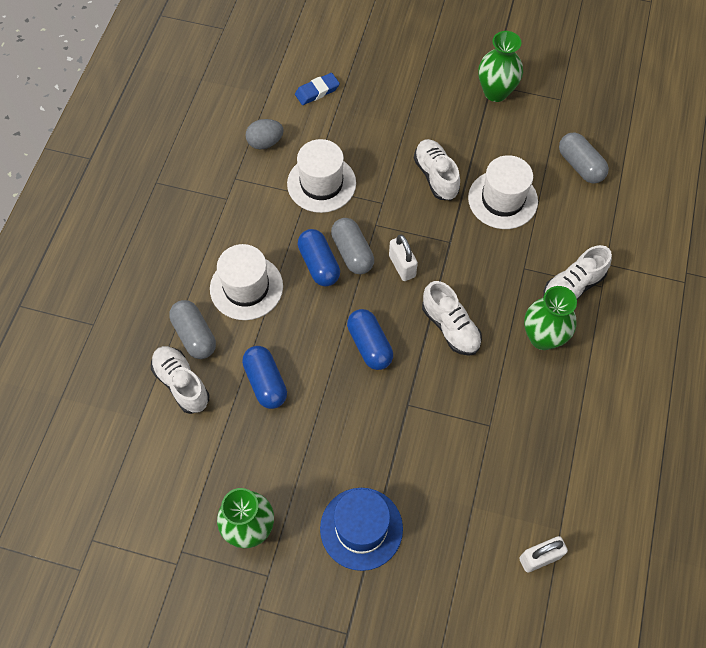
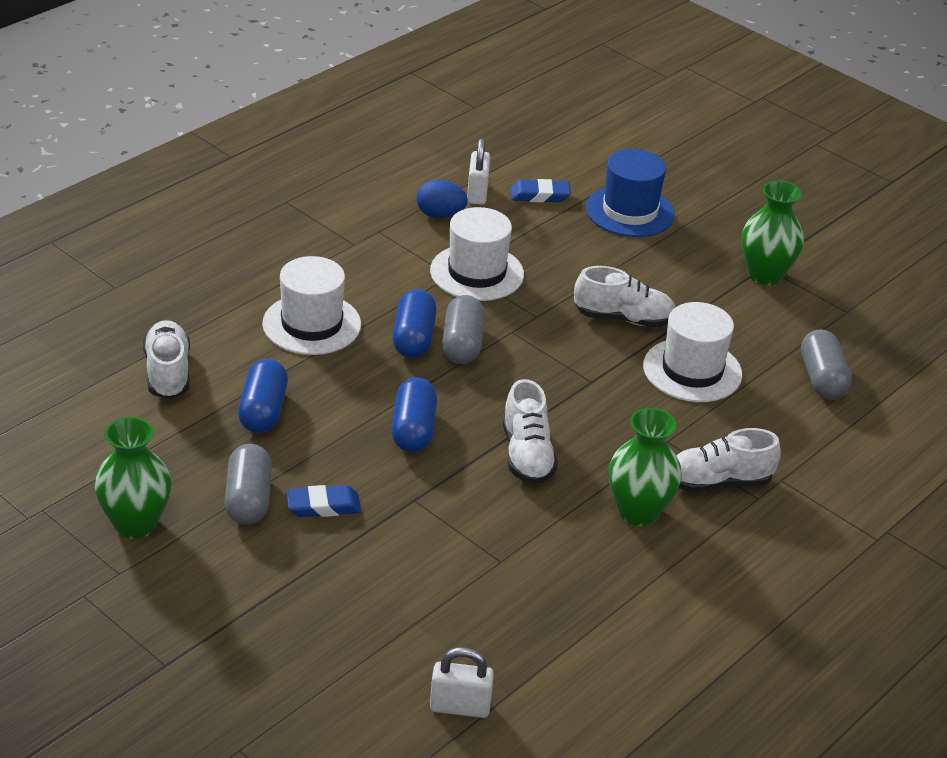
camera: 25 degrees right, 25 degrees down
(194, 335) = (217, 340): grey capsule -> grey capsule (248, 499)
(265, 142) = (440, 215): grey egg -> blue egg
(356, 443) = (323, 506): none -> blue eraser
(361, 528) = (263, 582): blue hat -> blue hat (630, 211)
(402, 266) = (513, 379): white padlock -> white padlock (477, 193)
(436, 176) = (623, 318): white shoe -> white shoe turned 90 degrees clockwise

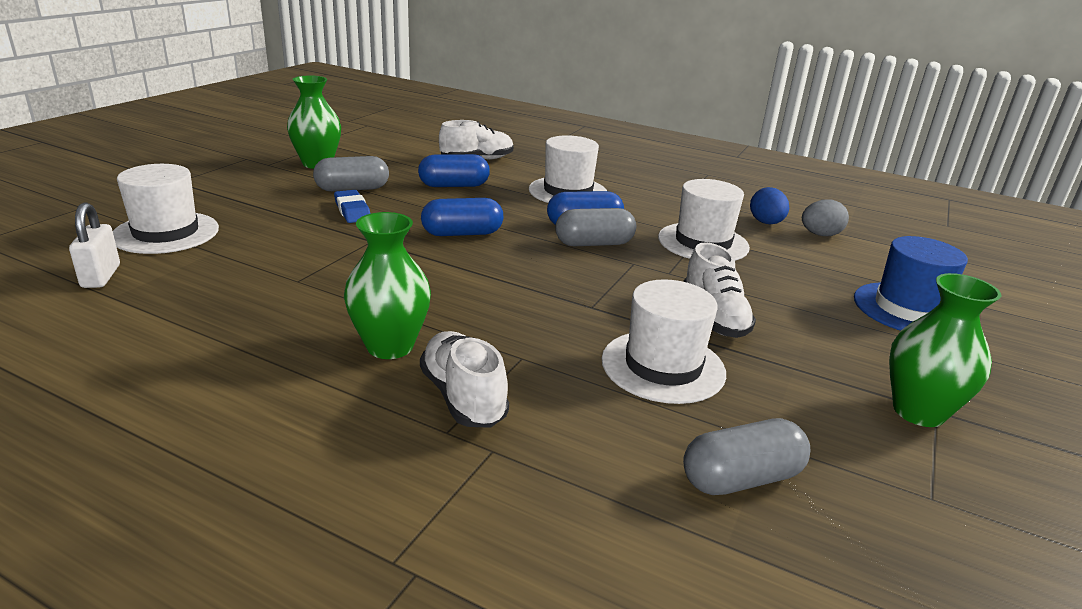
camera: 75 degrees right, 10 degrees down
(350, 664) = (166, 233): none -> white hat
(477, 193) = (820, 235): white padlock -> grey egg
(527, 455) = (454, 282): white shoe -> none
(539, 195) = (860, 261): blue eraser -> none

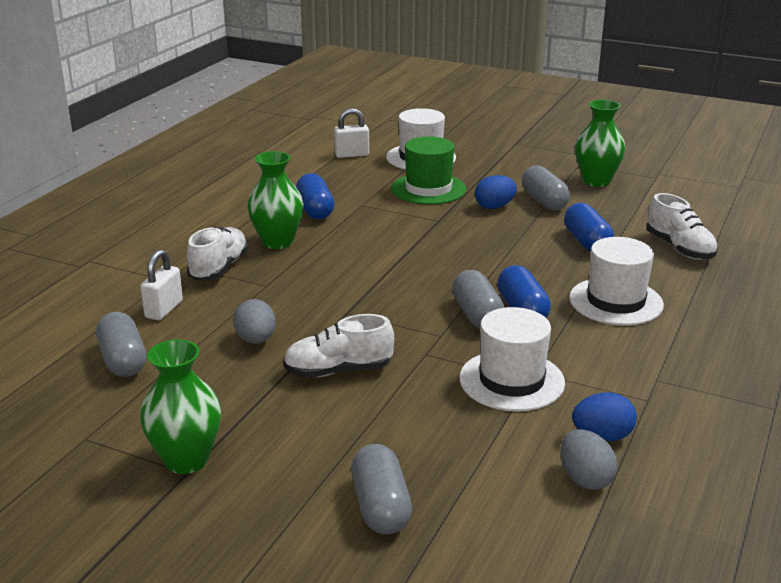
camera: 90 degrees right, 0 degrees up
(276, 237) = (428, 189): none -> green hat
(352, 211) = (494, 207): blue eraser -> blue egg
(462, 233) = (470, 253): blue capsule -> blue capsule (315, 210)
(463, 397) = (219, 268): white shoe -> white shoe turned 45 degrees counterclockwise
(591, 447) = (164, 309): none -> white padlock
(663, 366) = (256, 340): white hat -> grey egg
(908, 309) = (381, 507): blue hat -> grey capsule

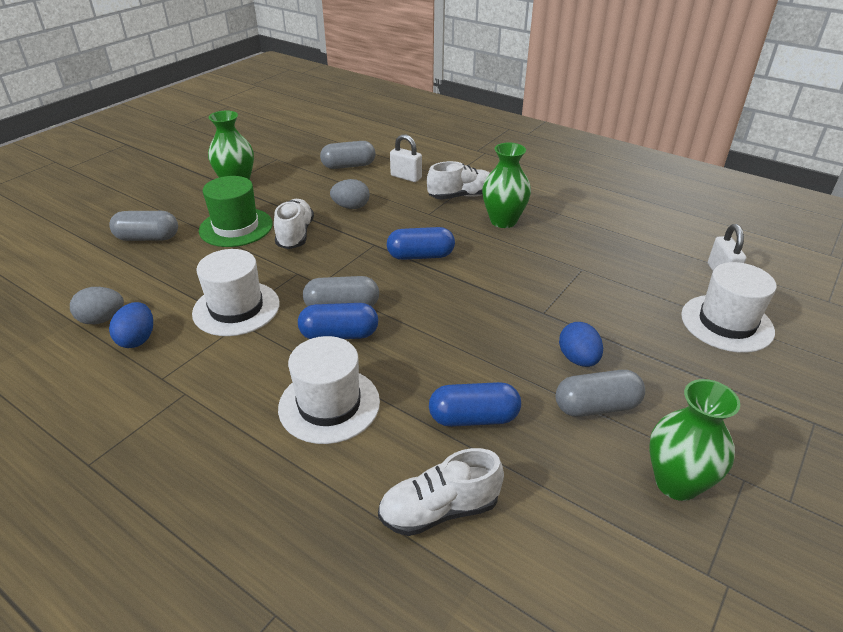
camera: 100 degrees right, 10 degrees up
(219, 268) = (461, 196): white shoe -> white shoe turned 45 degrees counterclockwise
(315, 210) = (569, 242): blue capsule -> blue capsule (420, 256)
(428, 189) = (627, 316): green hat -> green hat (236, 227)

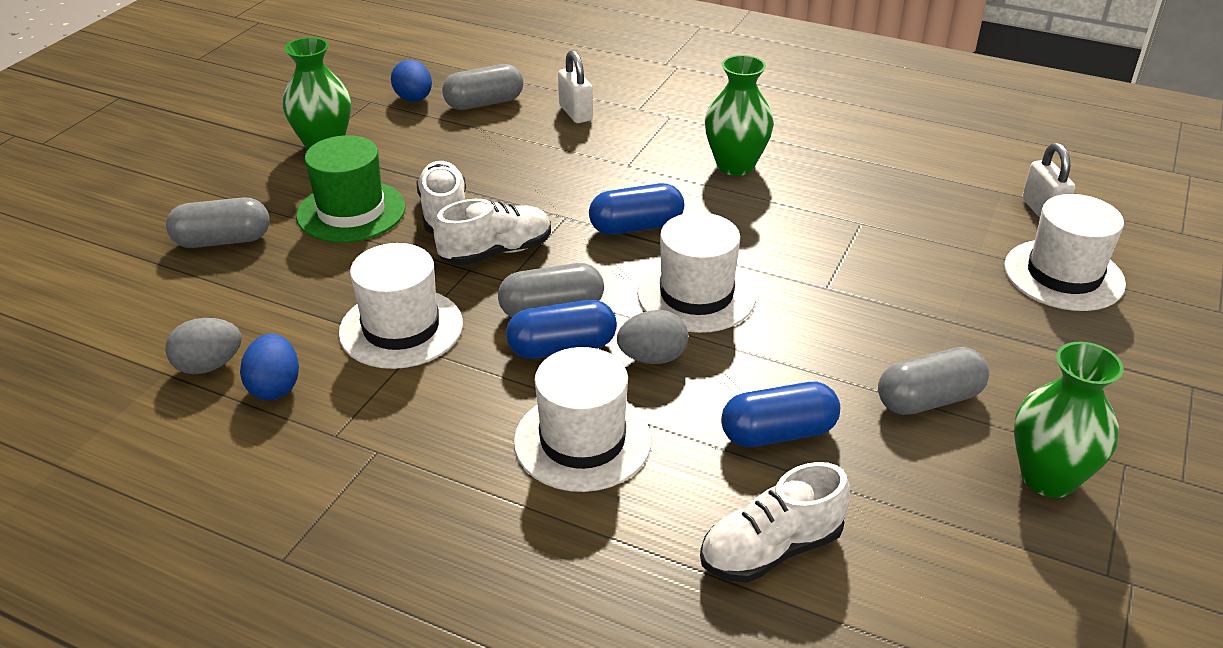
camera: 10 degrees left, 0 degrees up
(351, 207) = (511, 165): grey egg -> grey egg (652, 358)
(406, 177) = (575, 113): white padlock -> white padlock turned 45 degrees clockwise
(447, 308) = (696, 295): none -> white hat
(461, 196) = (665, 134): white shoe -> white shoe (496, 252)
(578, 359) = (889, 343): blue egg -> blue egg (414, 99)

